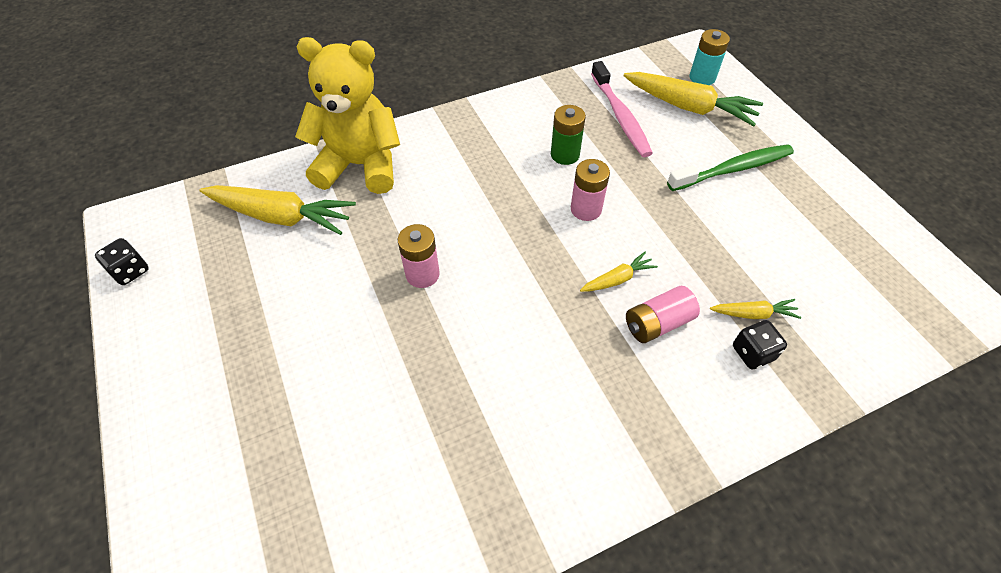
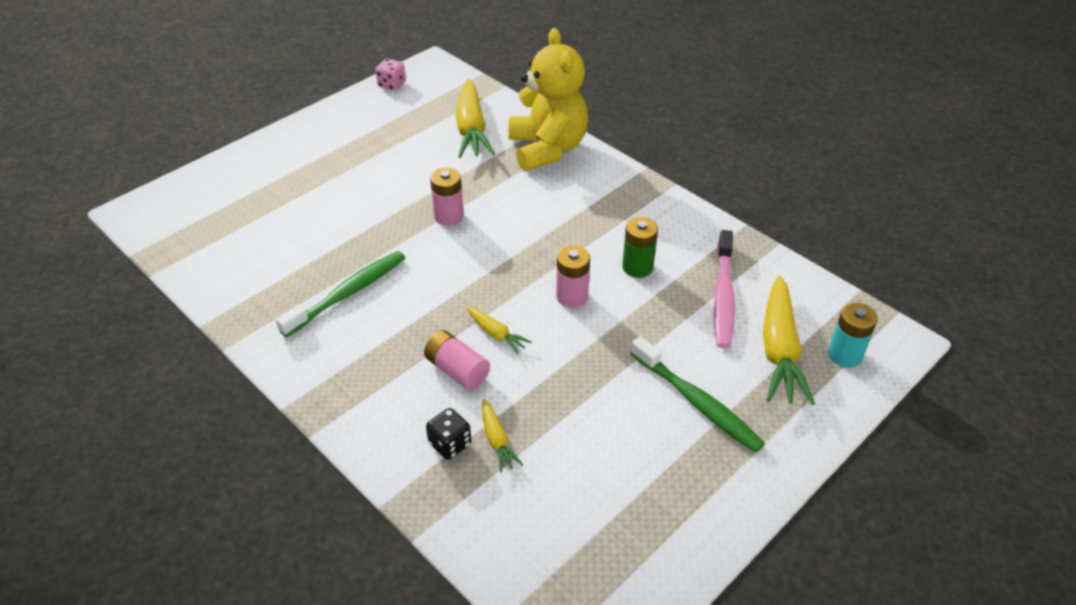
camera: 70 degrees right, 10 degrees down
(130, 271) = (392, 84): black dice -> pink dice
(508, 402) = (348, 293): none -> green toothbrush
(620, 116) = (723, 296): pink toothbrush -> pink toothbrush turned 45 degrees counterclockwise

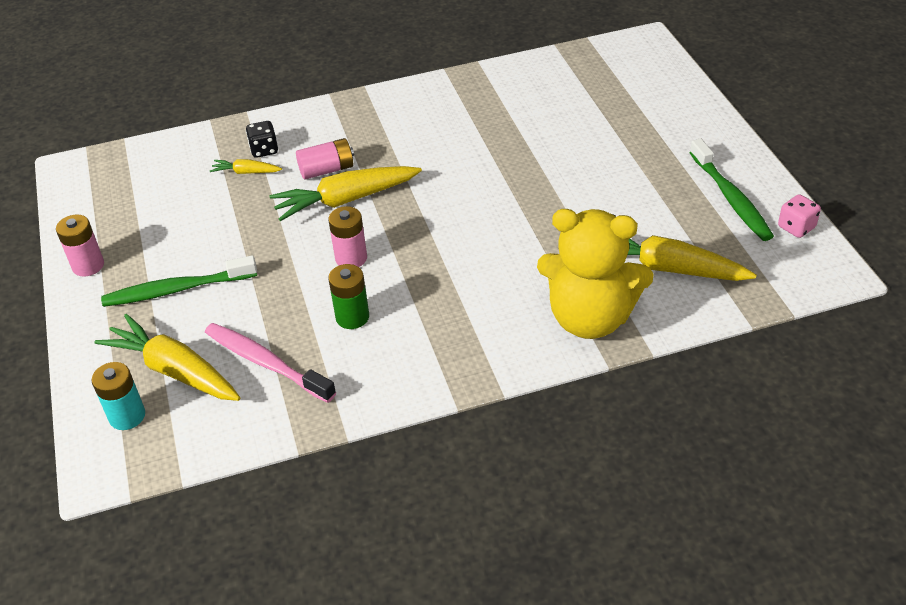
camera: 120 degrees right, 0 degrees up
(348, 293) = (457, 133): green toothbrush -> green toothbrush (730, 198)
(449, 216) = (519, 212): pink battery -> pink battery (88, 265)
(496, 334) = (346, 200): yellow carrot -> yellow carrot, size x2.04

